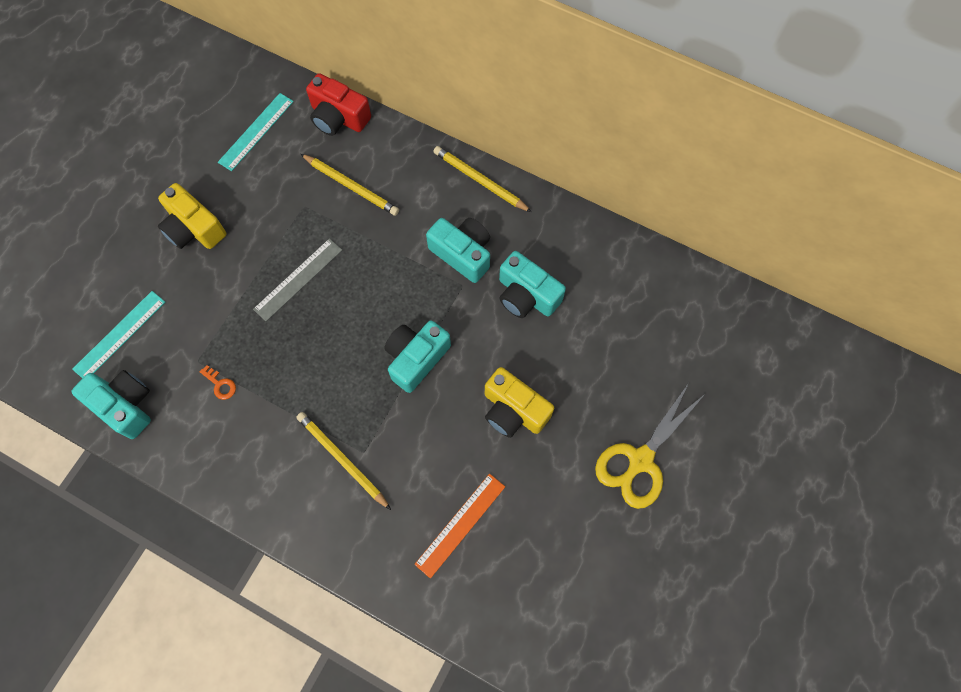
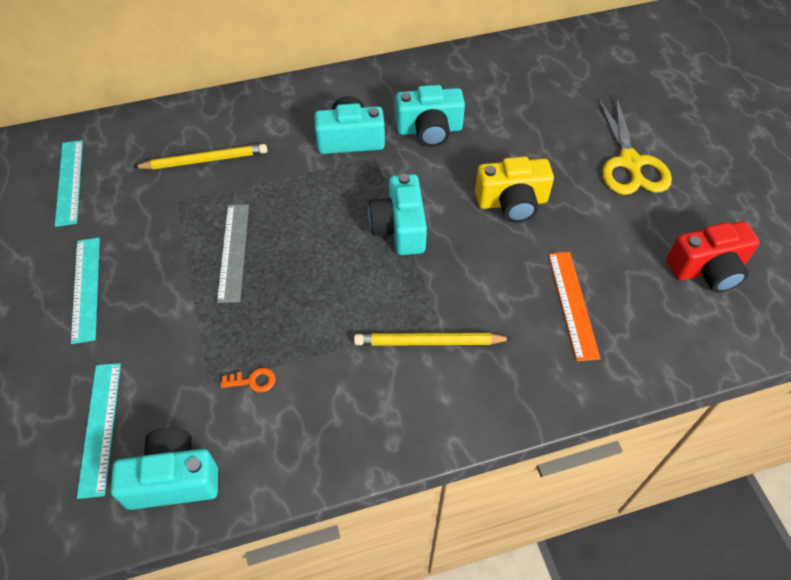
camera: 45 degrees left, 15 degrees down
(194, 228) = (86, 288): yellow camera -> turquoise ruler
(338, 117) = (138, 125): red camera -> red camera (707, 269)
(480, 181) = (307, 89): yellow pencil -> none

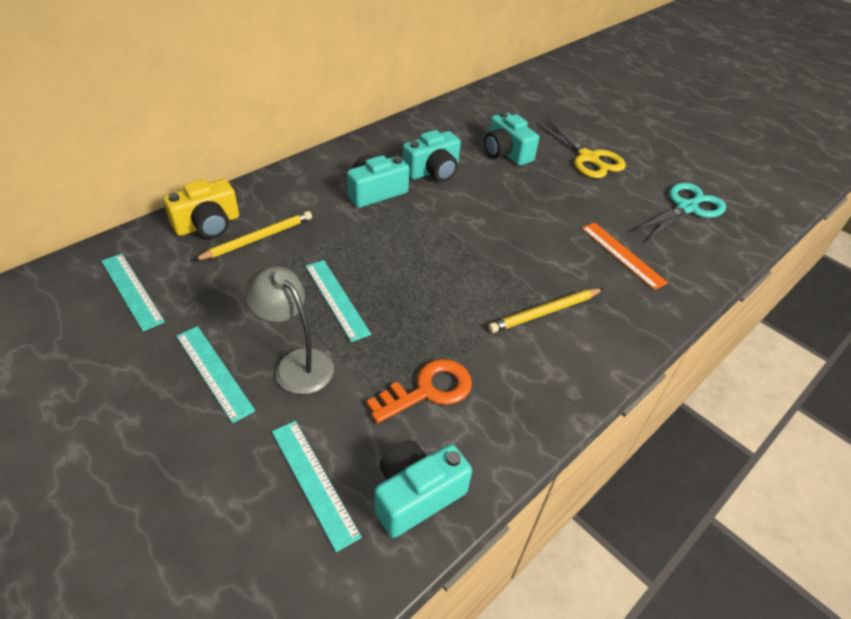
camera: 30 degrees left, 10 degrees down
(157, 306) = (296, 363): none -> grey lamp
(234, 251) = (336, 299): grey ruler -> turquoise ruler
(253, 381) = (428, 390): orange key -> orange key, size x2.12
(399, 228) = (461, 242): turquoise camera -> turquoise camera (506, 153)
(512, 202) = (530, 202): yellow camera -> yellow camera (208, 225)
(707, 269) = (686, 208): red camera -> turquoise scissors

